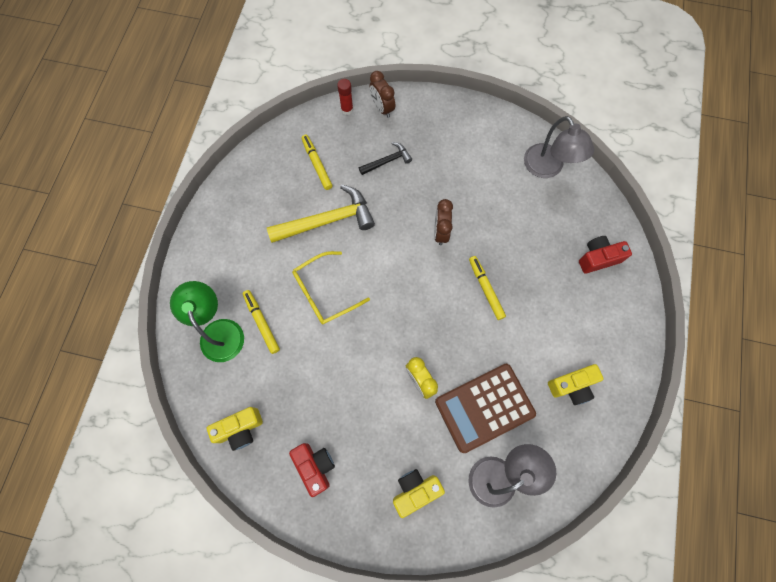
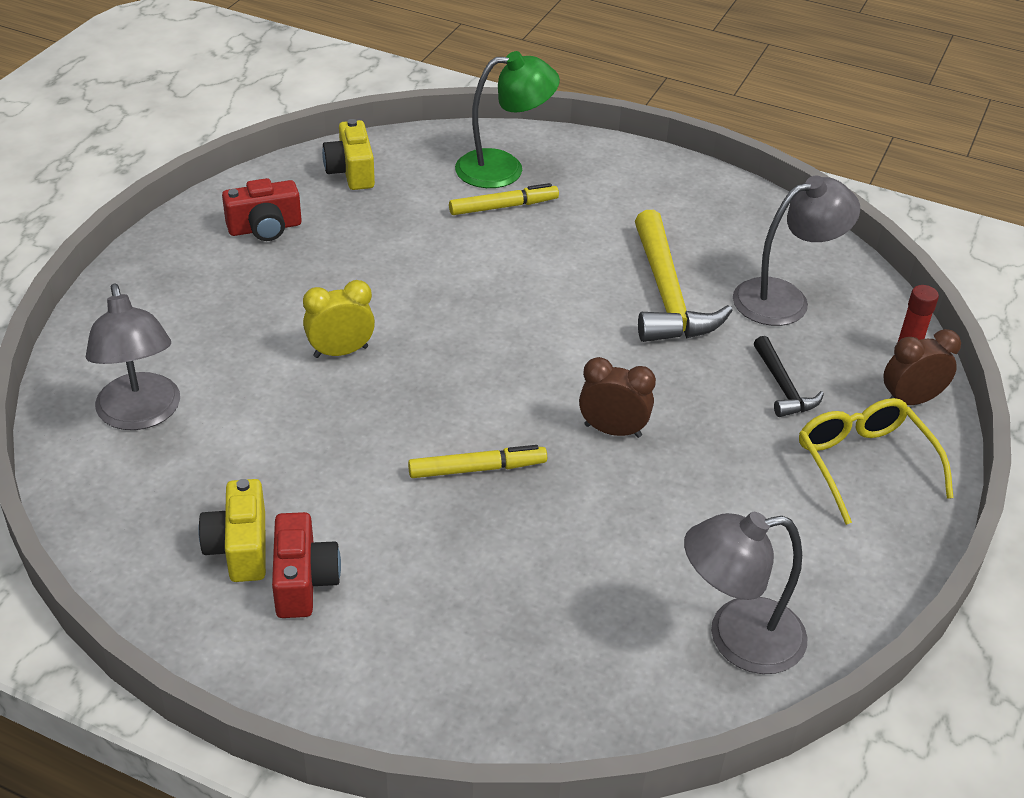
camera: 100 degrees right, 30 degrees down
(317, 164) = (784, 298): yellow marker -> grey lamp
(324, 293) = (533, 273): yellow glasses -> yellow glasses (864, 463)
(415, 490) = (175, 317): yellow camera -> none
(484, 407) = (260, 419): brown calculator -> none
(598, 258) = (490, 670): red camera -> red camera (303, 581)

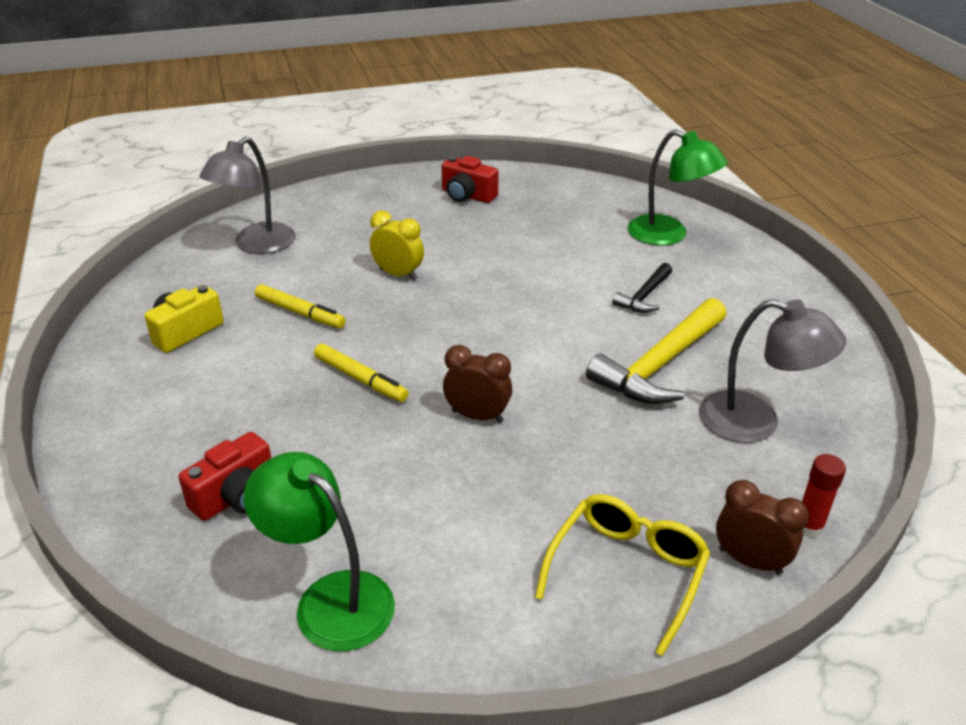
camera: 50 degrees right, 5 degrees down
(303, 581) = (180, 368): red camera -> red camera (236, 496)
(351, 171) = (565, 192): yellow camera -> none
(503, 207) = (631, 255): yellow marker -> yellow marker (300, 313)
(612, 430) = (477, 416): brown clock -> brown clock turned 45 degrees counterclockwise
(737, 638) = (330, 599): grey lamp -> green lamp
(783, 387) = (650, 475): black hammer -> black hammer (644, 296)

